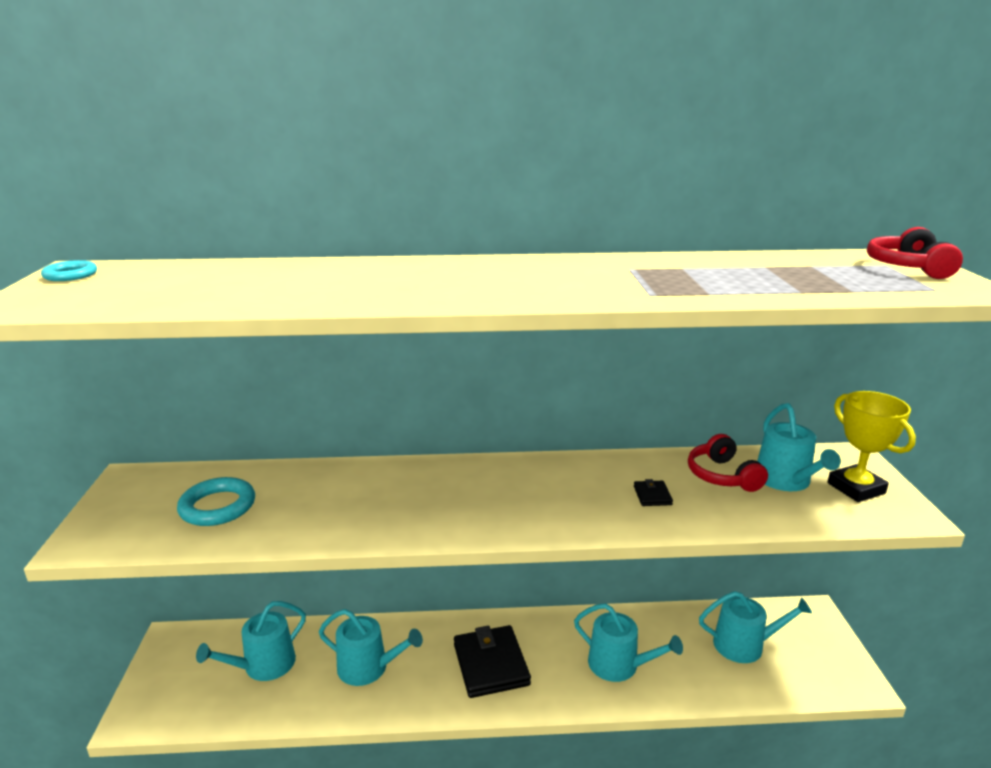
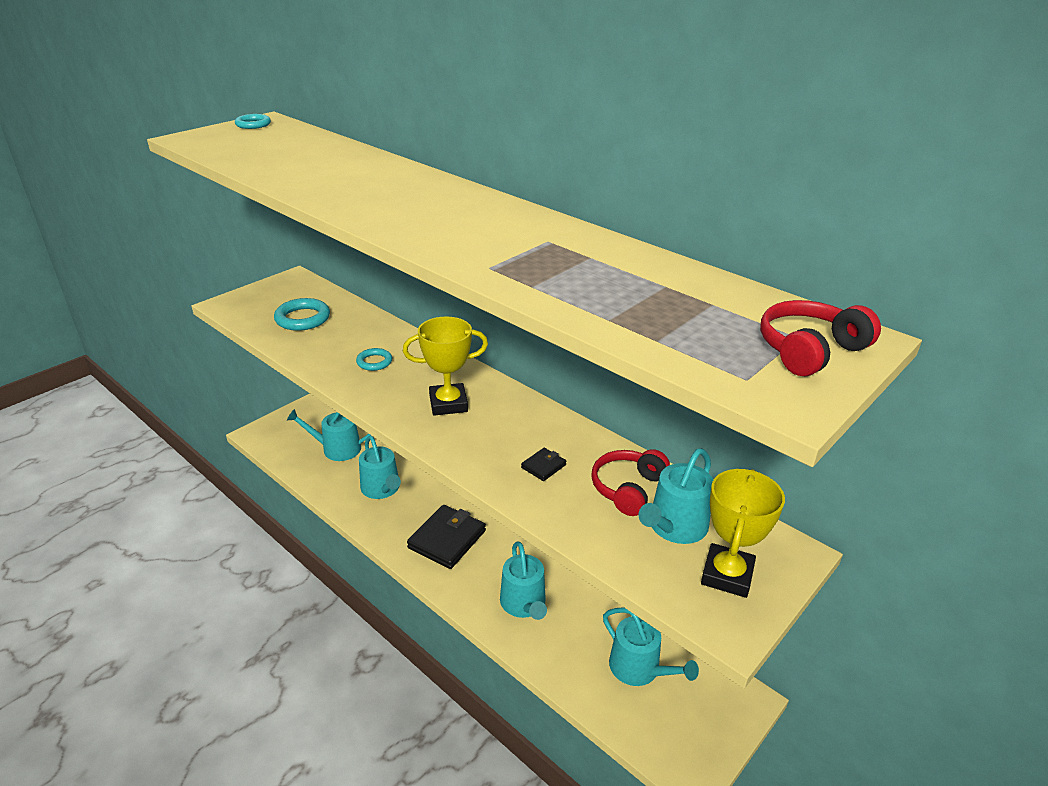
camera: 45 degrees right, 10 degrees up
(374, 502) = (374, 362): none -> turquoise ring
(503, 496) = (448, 404): none -> yellow trophy

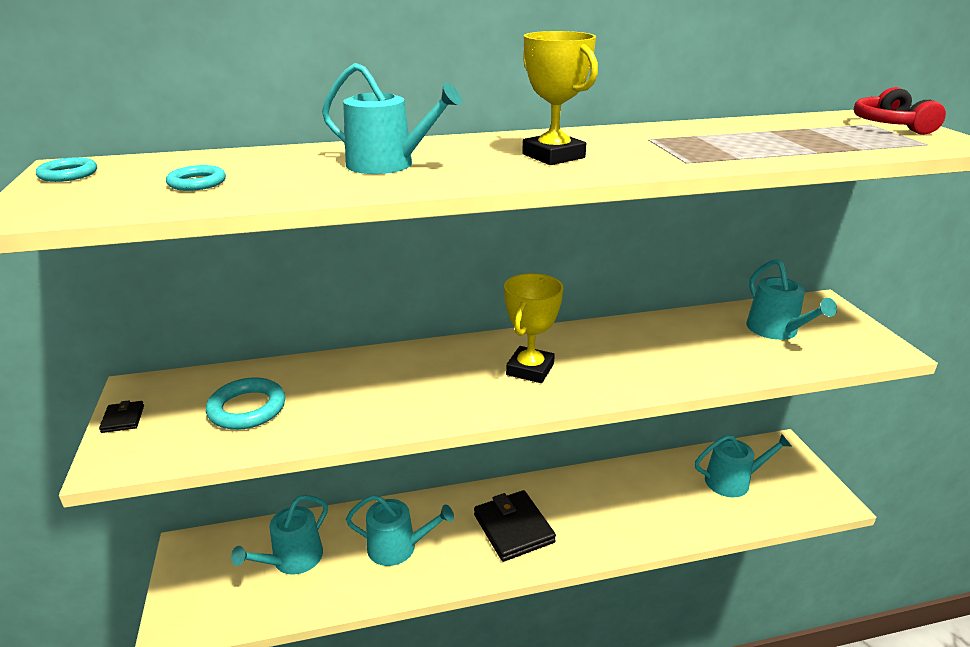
camera: 55 degrees left, 5 degrees down
(374, 362) = (407, 388): turquoise ring -> turquoise ring (197, 183)
(524, 604) = (629, 513): turquoise watering can -> turquoise watering can (388, 164)
(543, 466) = (666, 355): black wallet -> black wallet (123, 419)
(628, 488) = (720, 331): red headphones -> none
(727, 575) = (837, 331): yellow trophy -> yellow trophy (553, 156)

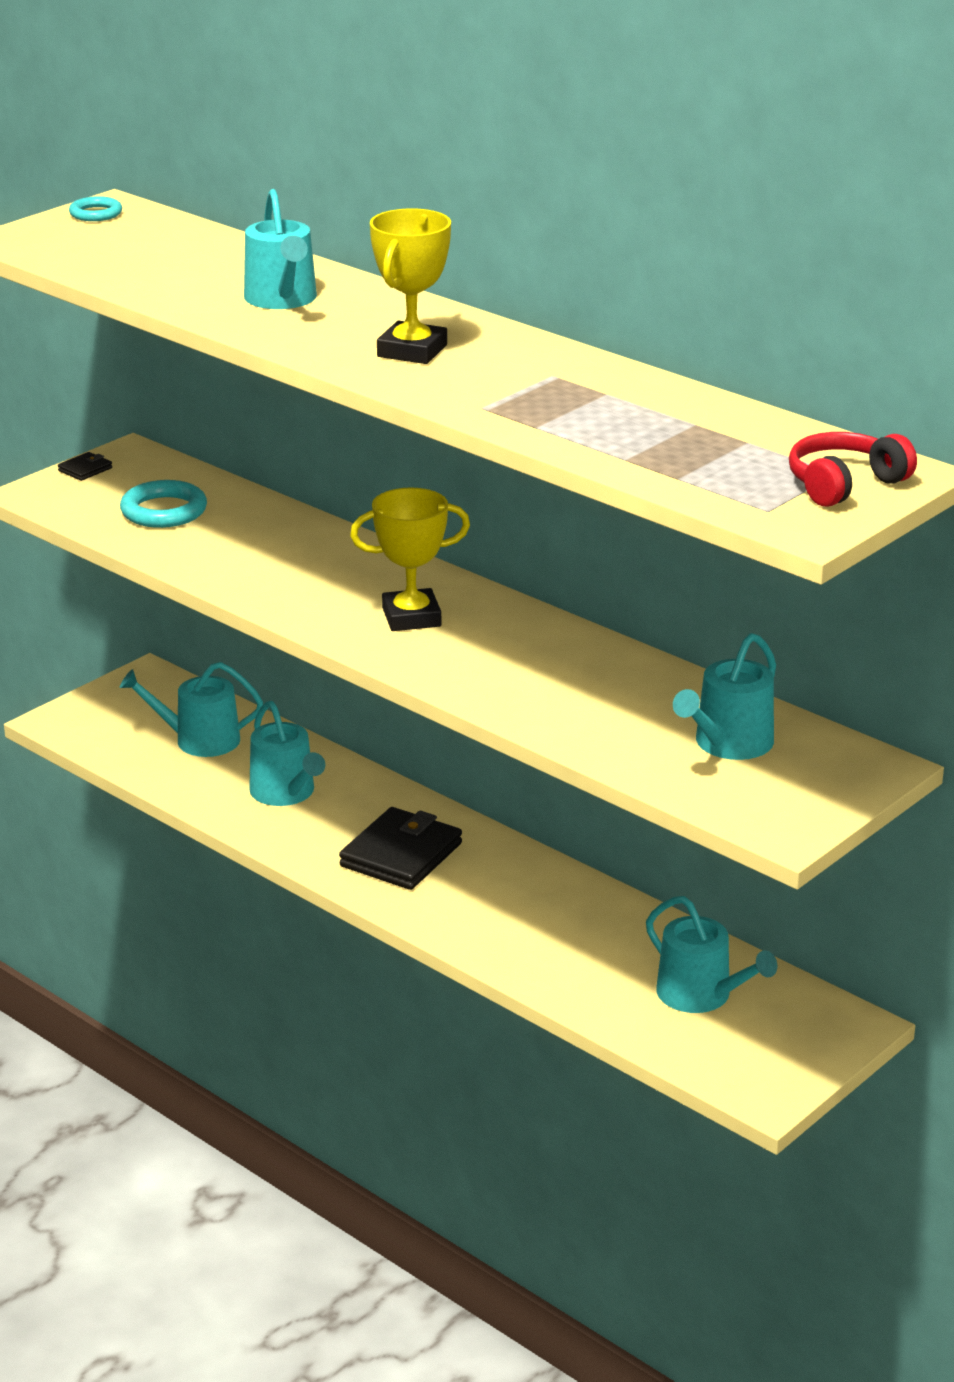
camera: 55 degrees right, 0 degrees up
(197, 183) = (138, 257): turquoise ring -> none

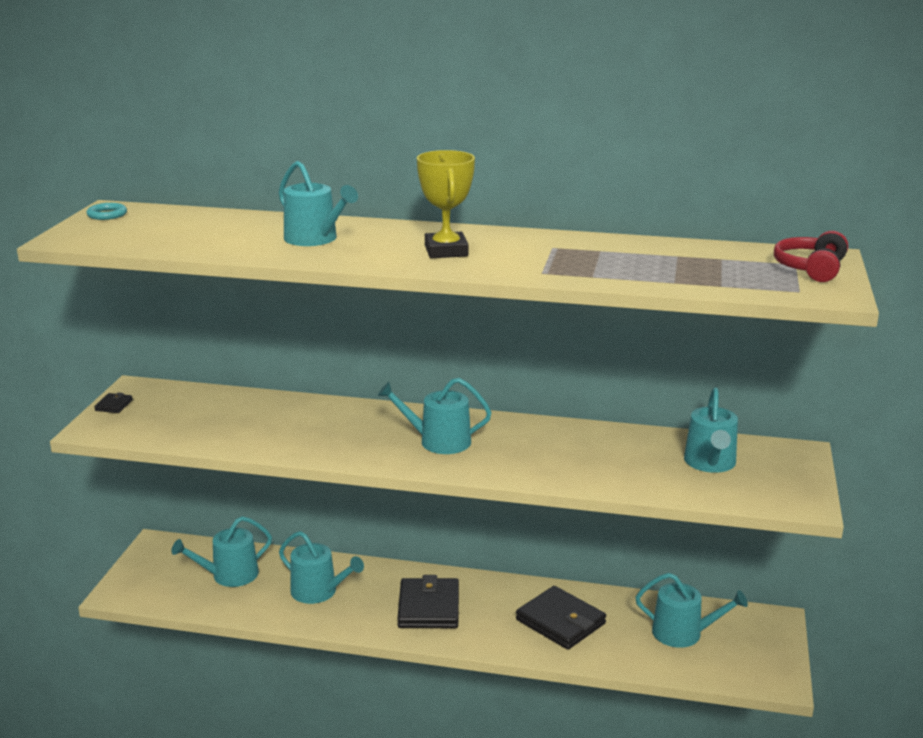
camera: 30 degrees left, 5 degrees down
(164, 511) = (199, 418): turquoise ring -> none
(411, 617) = (438, 441): yellow trophy -> turquoise watering can
(551, 927) = (560, 622): none -> black wallet

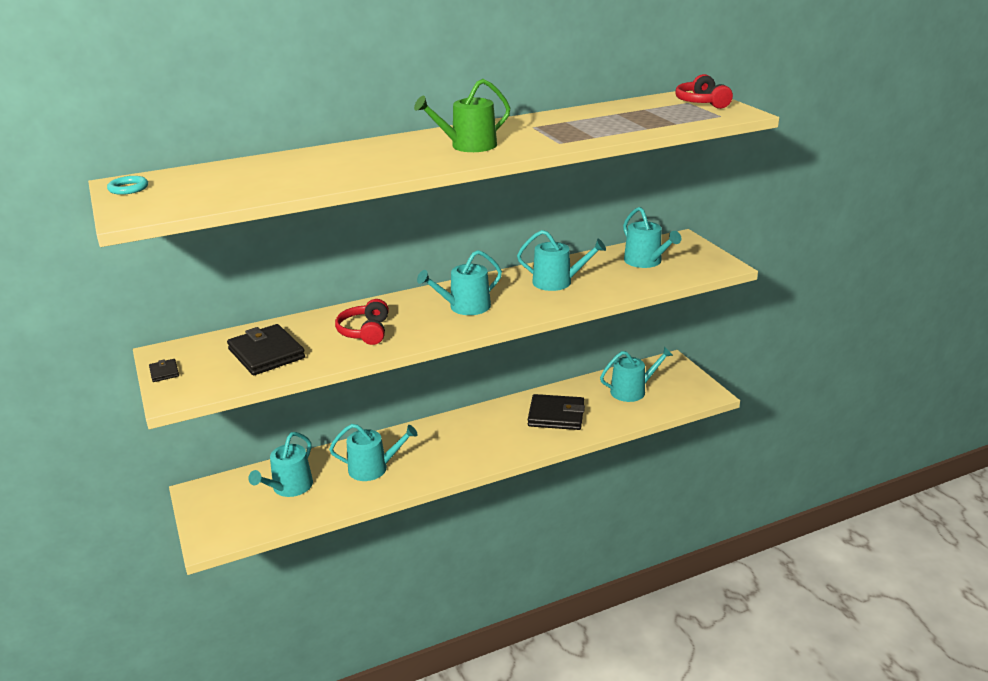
camera: 35 degrees left, 5 degrees up
(314, 431) = (365, 332): none -> red headphones
(315, 239) = (355, 162): turquoise watering can -> turquoise watering can (557, 282)
(428, 607) = (463, 444): black wallet -> black wallet (266, 353)
(446, 251) = (468, 146): yellow trophy -> green watering can

